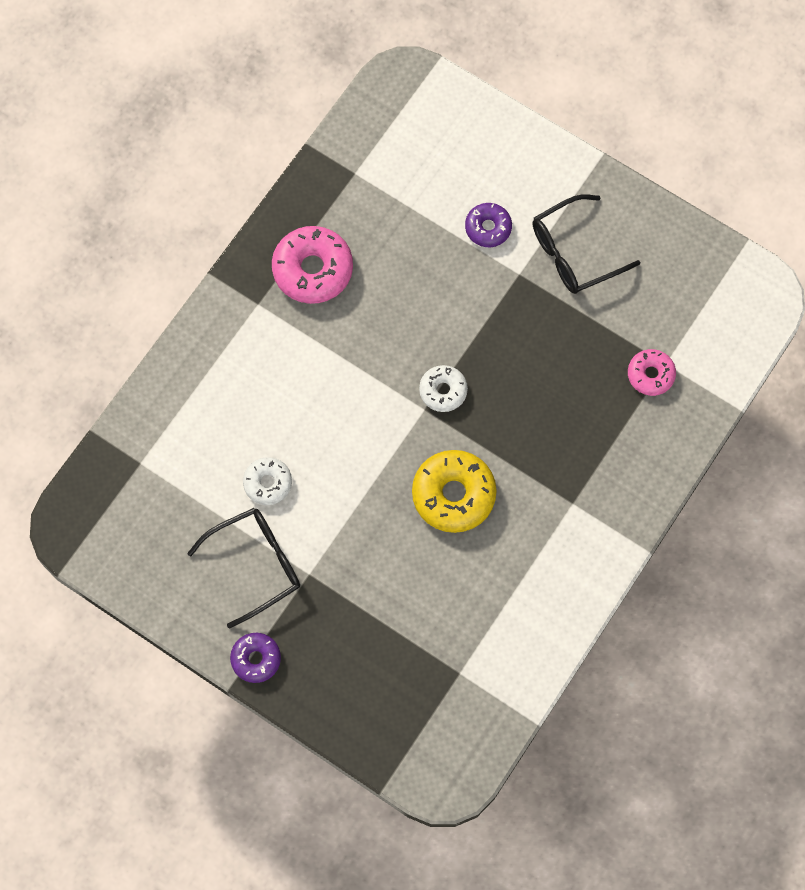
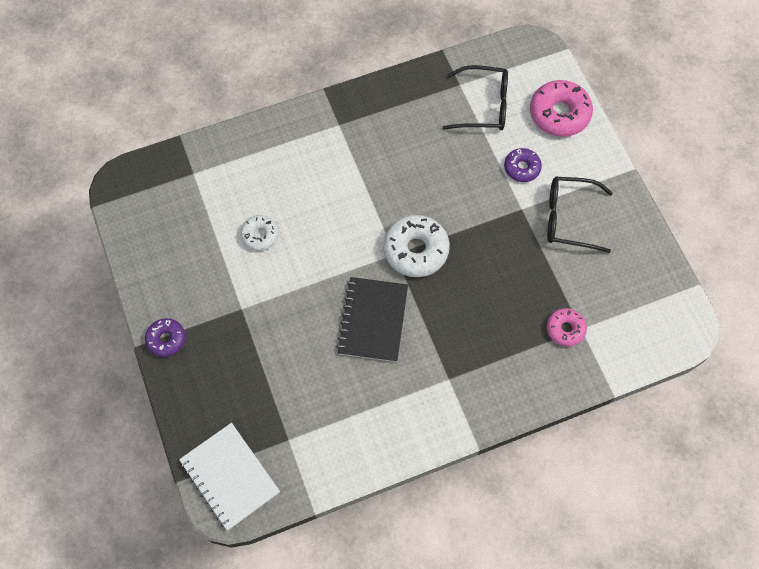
camera: 35 degrees right, 5 degrees down
(256, 565) = (213, 280): black glasses -> black glasses (483, 105)
(313, 269) = (389, 125): pink donut -> pink donut (559, 114)
(429, 749) = (229, 477): none -> white notebook
(443, 391) = (416, 250): white donut -> white donut, size x1.71
(453, 494) = (373, 320): yellow donut -> black notebook

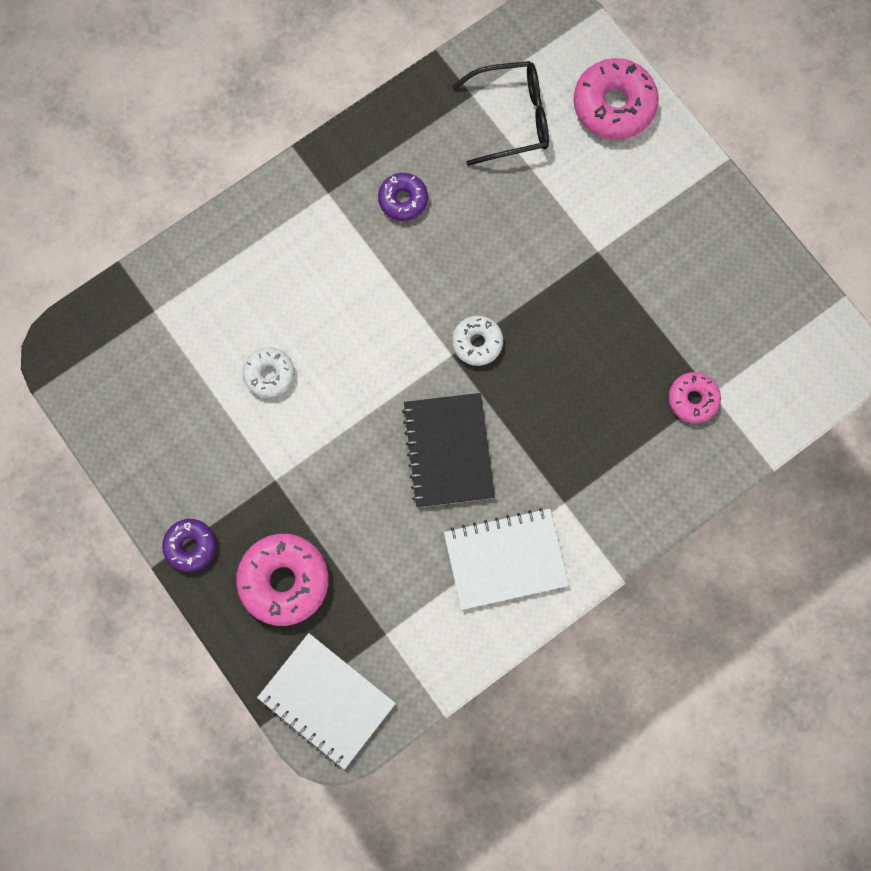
camera: 15 degrees left, 10 degrees up
(225, 381) = (284, 581): none -> pink donut
(393, 408) = (505, 559): none -> white notebook
(416, 250) = (477, 343): white donut -> white donut, size x0.58
(522, 168) = (584, 194): purple donut -> purple donut (403, 200)
(569, 218) = (661, 248): black glasses -> none

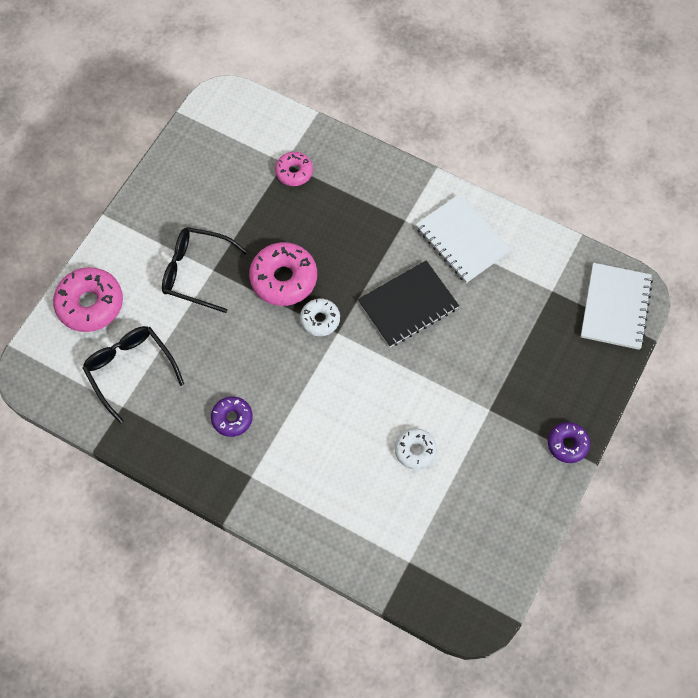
camera: 115 degrees left, 10 degrees down
(284, 581) = (555, 370): pink donut -> pink donut (283, 279)
(603, 232) = (196, 272): none -> black glasses

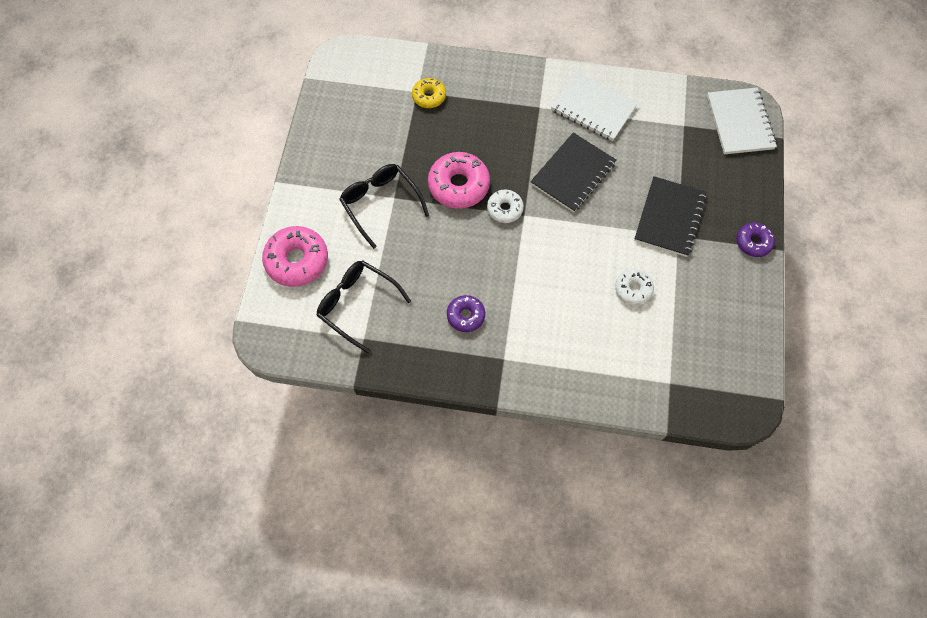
camera: 20 degrees left, 0 degrees up
(196, 272) = (380, 204): black glasses -> black glasses turned 60 degrees clockwise
(294, 172) = (429, 97): pink donut -> yellow donut
(489, 387) = (669, 218): none -> black notebook

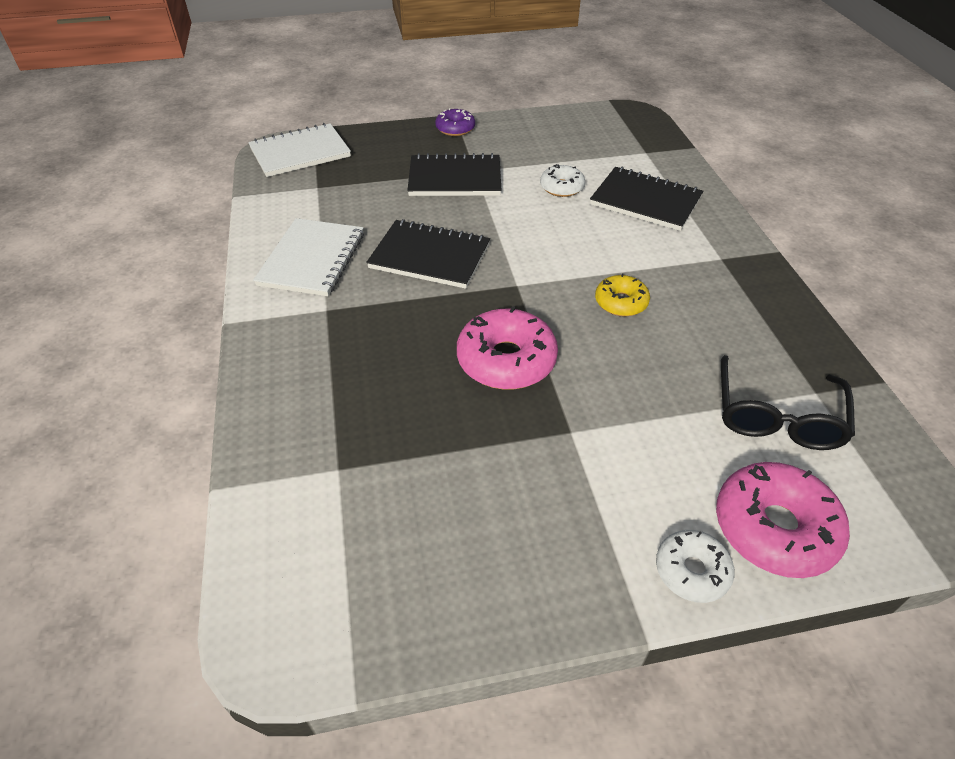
camera: 110 degrees left, 20 degrees down
(380, 204) = (593, 446): black glasses -> none
(429, 97) = (345, 447): yellow donut -> yellow donut (621, 302)
(466, 316) = (696, 302): purple donut -> none
(505, 209) = (518, 304): white donut -> white donut (691, 571)
(594, 343) = (645, 201): none -> black notebook

